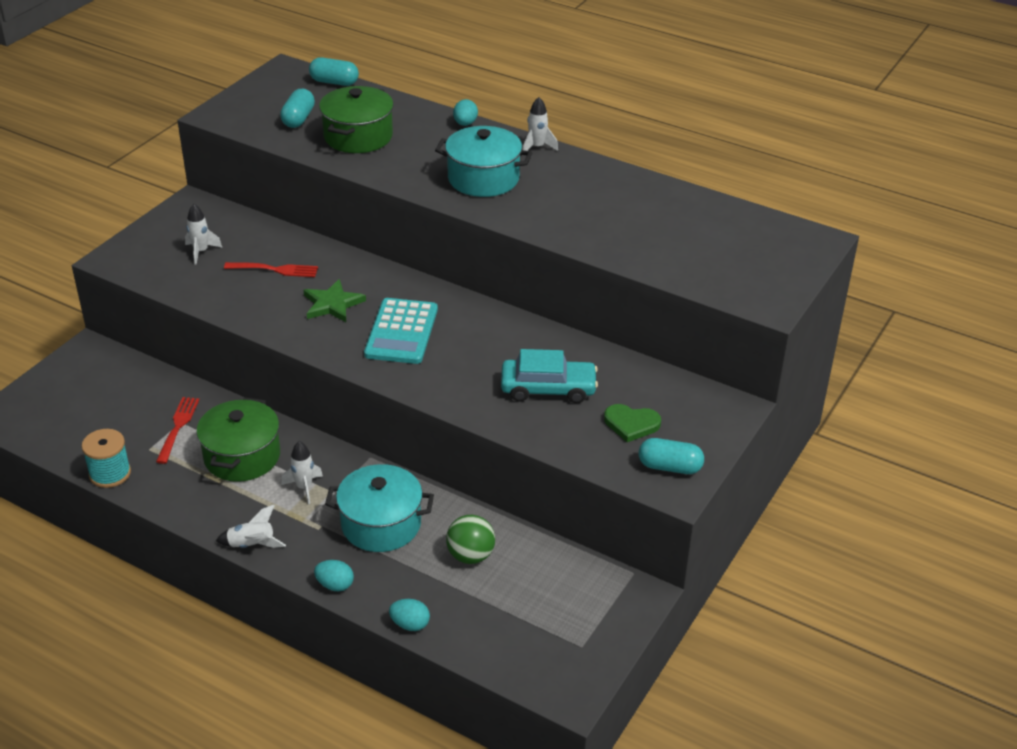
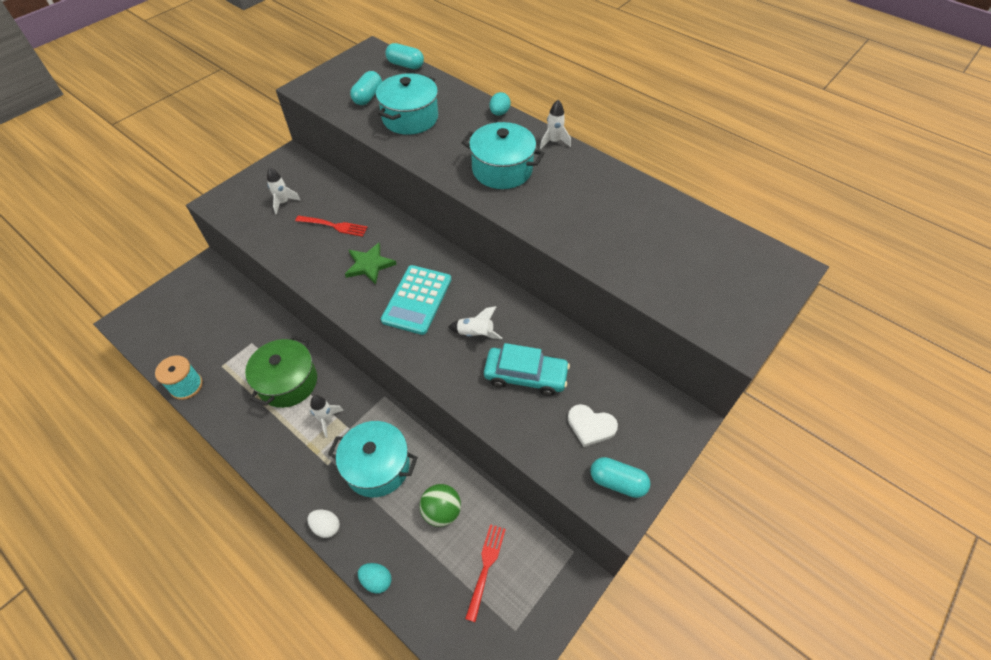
camera: 10 degrees right, 15 degrees up
(178, 427) = (248, 348): red fork -> red fork (486, 568)
(252, 545) = (272, 474): white rocket -> white rocket (475, 334)
(335, 585) = (326, 527): turquoise egg -> white egg
(358, 136) = (410, 118): green pot -> turquoise pot
(631, 424) = (590, 426): green heart -> white heart

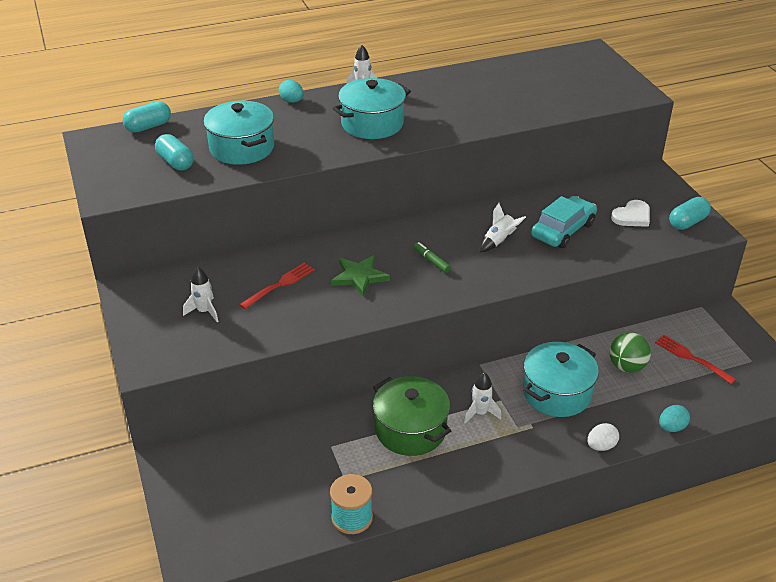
camera: 60 degrees left, 15 degrees down
(417, 300) = (431, 261): turquoise calculator -> green marker

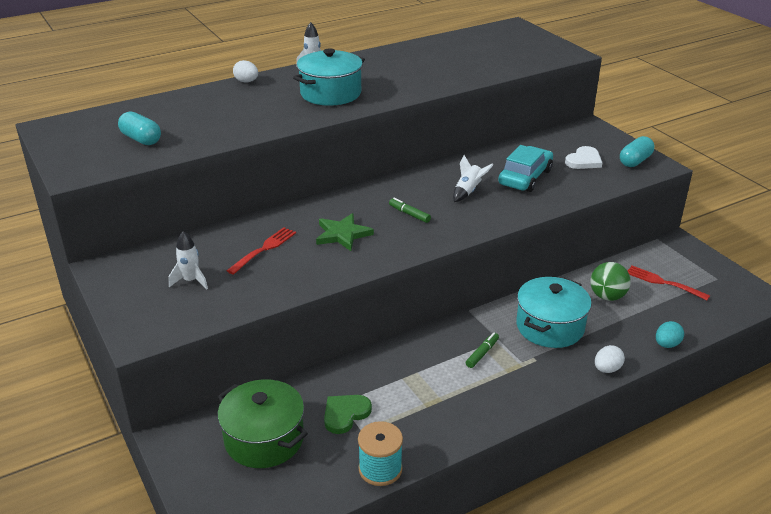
camera: 10 degrees left, 5 degrees down
(148, 127) = (106, 112): turquoise capsule -> none
(241, 148) = (206, 122): turquoise pot -> none
(292, 101) = (246, 81): turquoise egg -> white egg
(332, 458) = (345, 414): none -> green heart
(410, 430) = (418, 377): green pot -> green pot (264, 439)
(480, 413) = (482, 353): white rocket -> green marker

